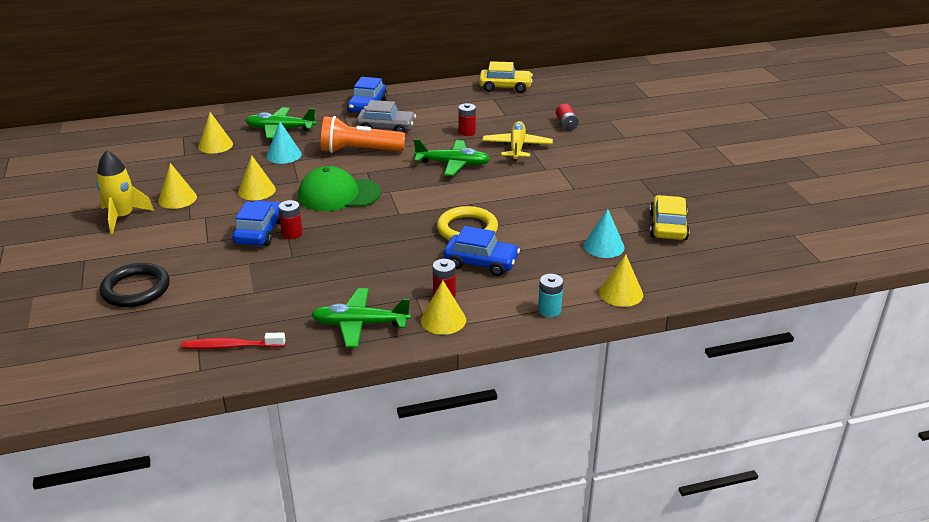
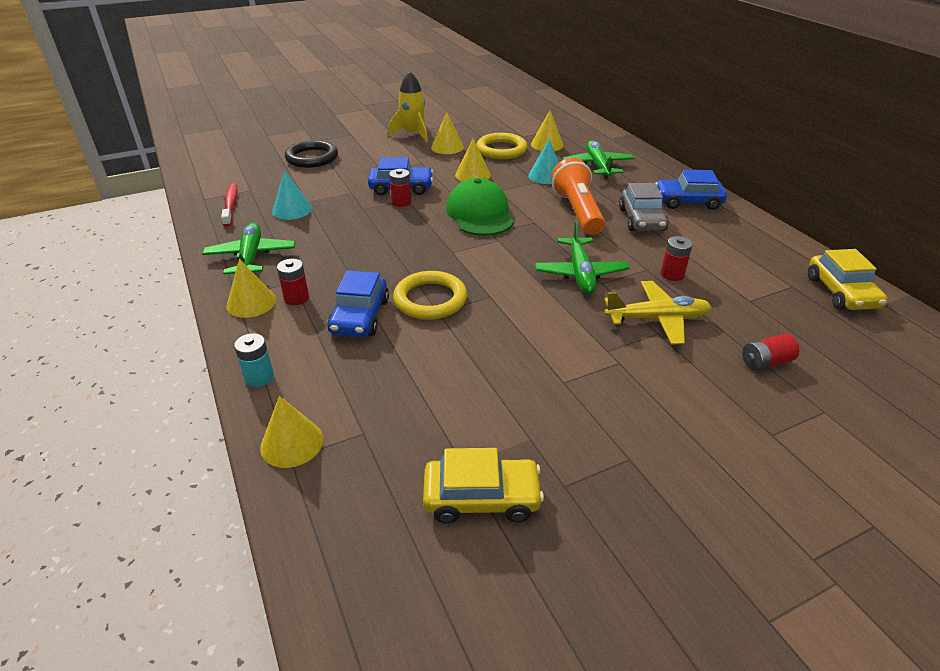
camera: 80 degrees right, 5 degrees up
(209, 169) = (501, 150): none -> yellow ring
(603, 246) = (410, 420): turquoise cone -> turquoise cone (292, 210)

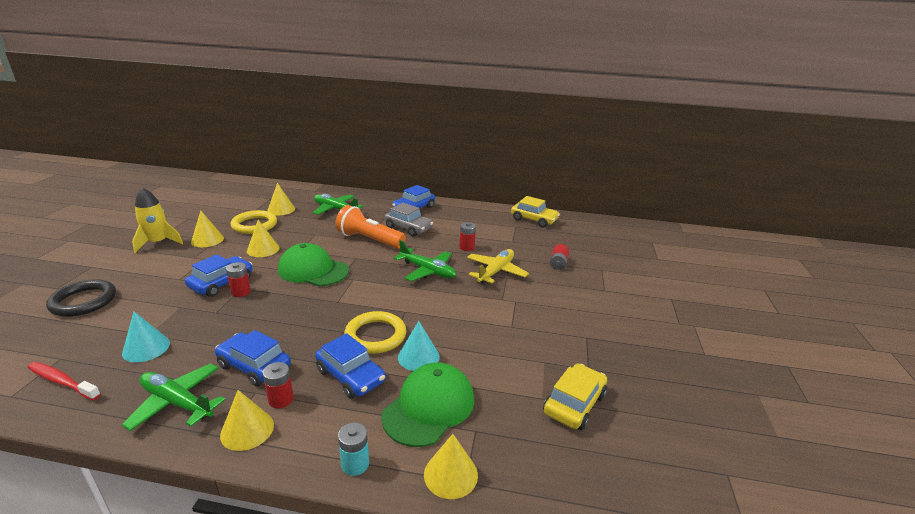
camera: 55 degrees left, 10 degrees down
(321, 263) = (254, 366): none -> blue car
(366, 385) = (429, 407): none -> green cap
(546, 176) = (314, 228): turquoise cone -> turquoise cone (418, 357)

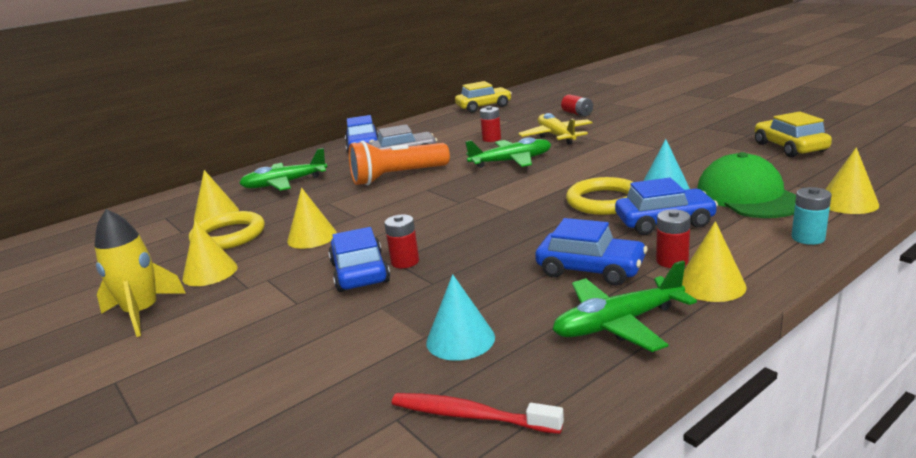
camera: 45 degrees left, 5 degrees down
(62, 381) = (470, 416): red toothbrush -> red toothbrush turned 45 degrees clockwise
(83, 301) = (236, 392): black ring -> none
(254, 366) = (590, 269): blue car -> blue car turned 135 degrees counterclockwise
(313, 270) = (419, 214): green cap -> none

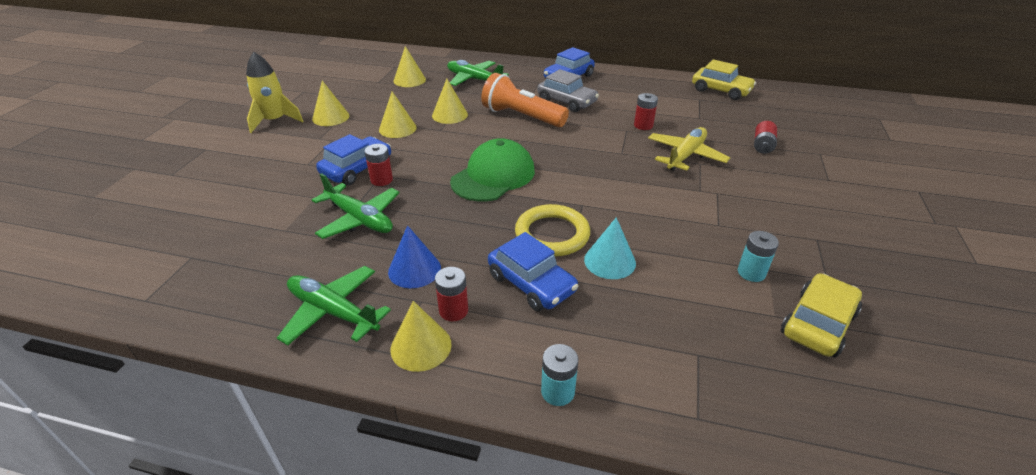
camera: 50 degrees right, 15 degrees up
(228, 236) = (382, 99): yellow ring -> none
(460, 339) = (285, 246): turquoise cone -> none
(470, 416) = (199, 284): red toothbrush -> none
(512, 161) = (600, 155): green plane -> green plane (360, 219)
(590, 269) = (414, 269): blue car -> blue cone
(722, 151) = (751, 273): none -> turquoise battery
(748, 196) = (635, 323): green cap -> green cap (493, 176)
(847, 203) = (677, 408): yellow cone -> yellow cone (449, 115)

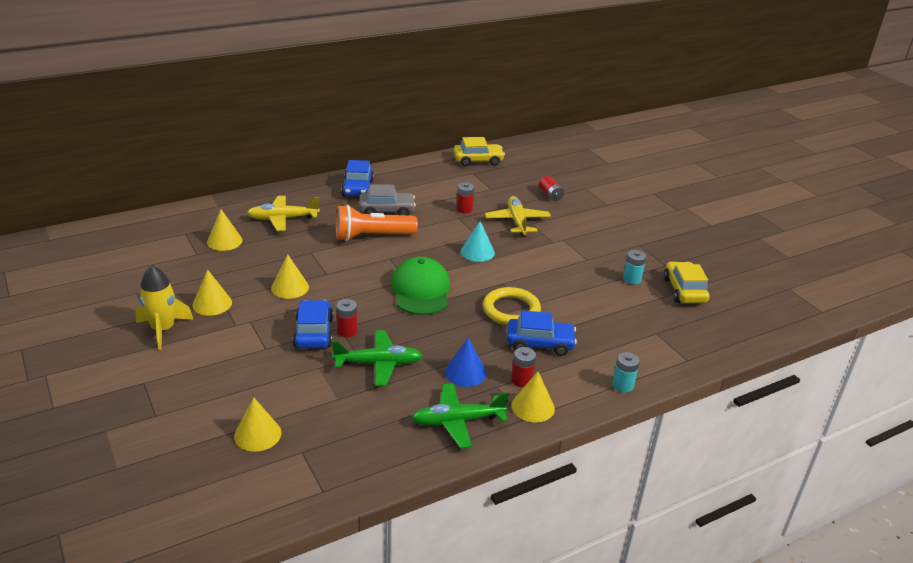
camera: 45 degrees left, 5 degrees down
(449, 115) = (314, 258): yellow cone -> yellow cone (257, 434)
(474, 79) = (282, 219): green plane -> yellow plane
(609, 261) = (561, 309): turquoise cone -> turquoise cone (477, 252)

